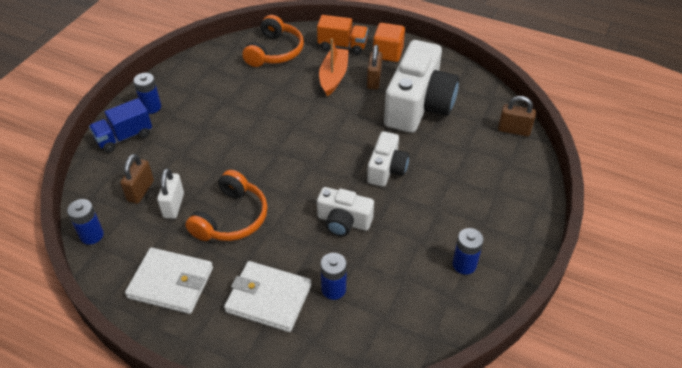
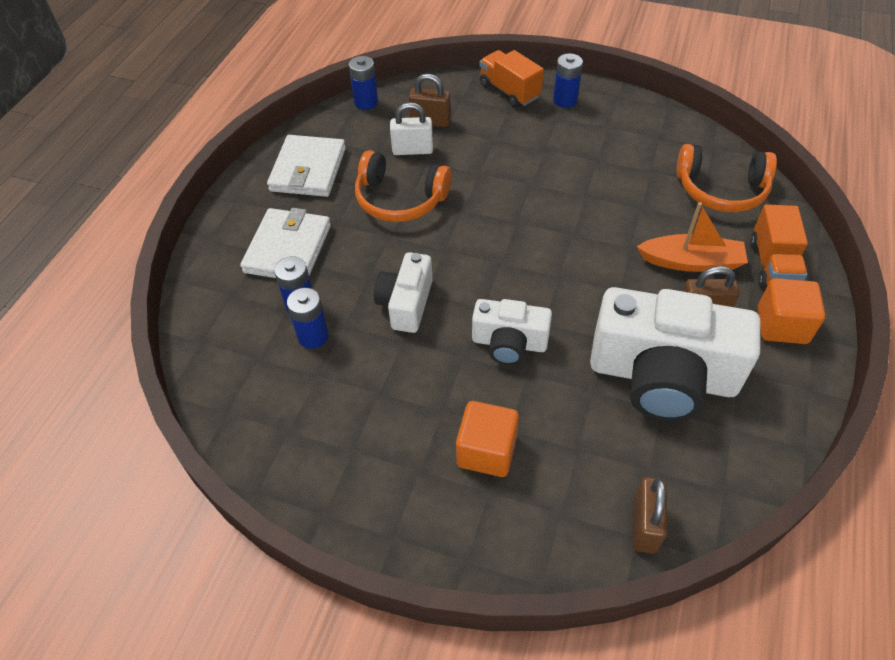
camera: 85 degrees right, 5 degrees up
(124, 137) = (509, 91): blue truck -> orange truck
(464, 264) = (342, 446): blue battery -> blue battery (313, 336)
(468, 189) = (486, 451): none -> orange cube

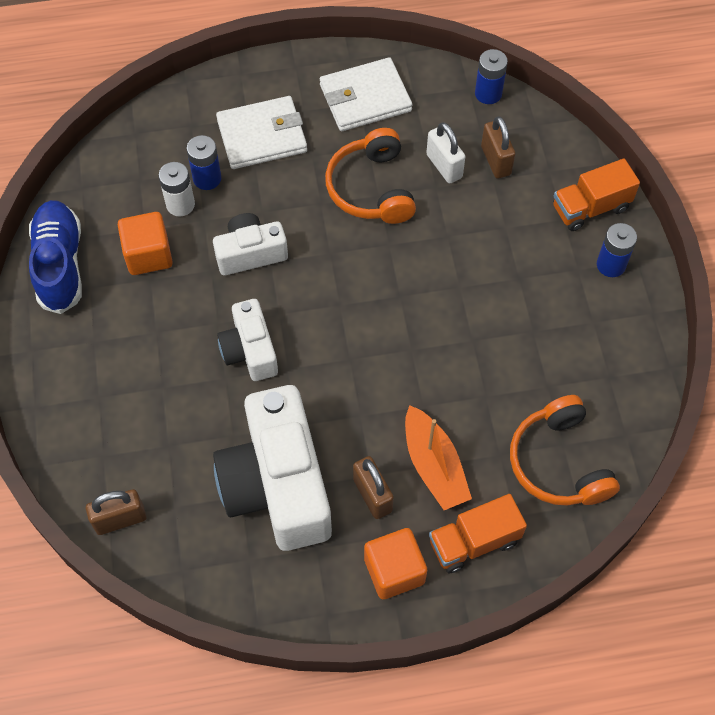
camera: 60 degrees right, 10 degrees up
(305, 467) = (60, 264): none -> blue shoe
(313, 336) = (180, 204): blue battery -> white battery
(486, 451) = (133, 380): orange cube -> orange cube (148, 255)
(509, 91) = (590, 208): orange truck -> orange truck turned 135 degrees counterclockwise

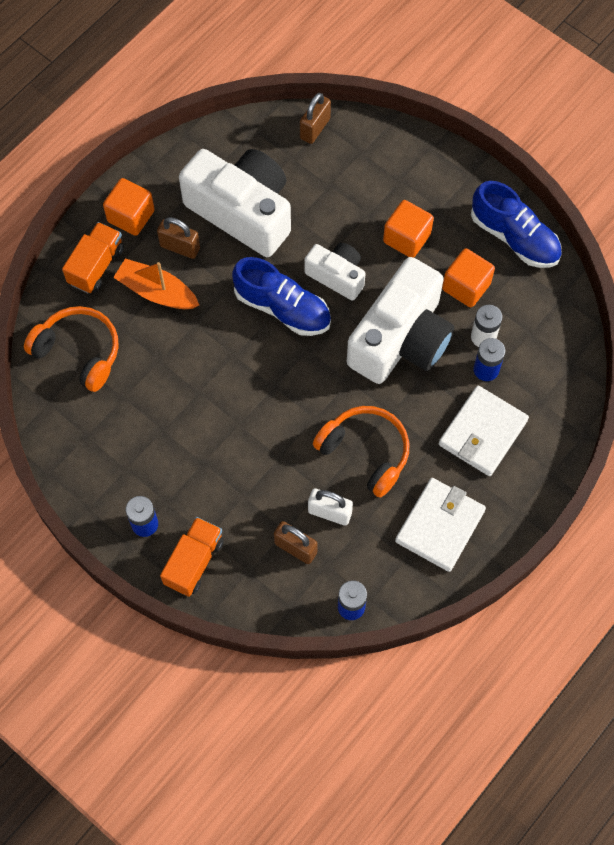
camera: 140 degrees right, 5 degrees up
(152, 336) = (406, 238): none -> orange cube
(250, 253) = (401, 339): white camera -> white camera, size x1.87
(328, 358) = (282, 308): none -> blue shoe

